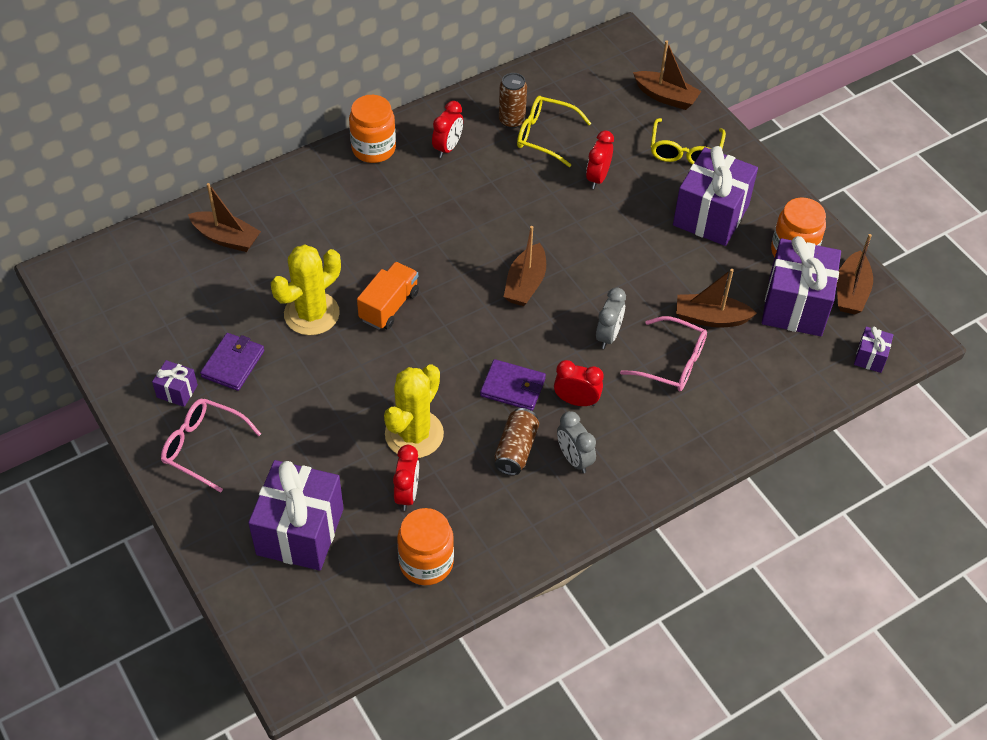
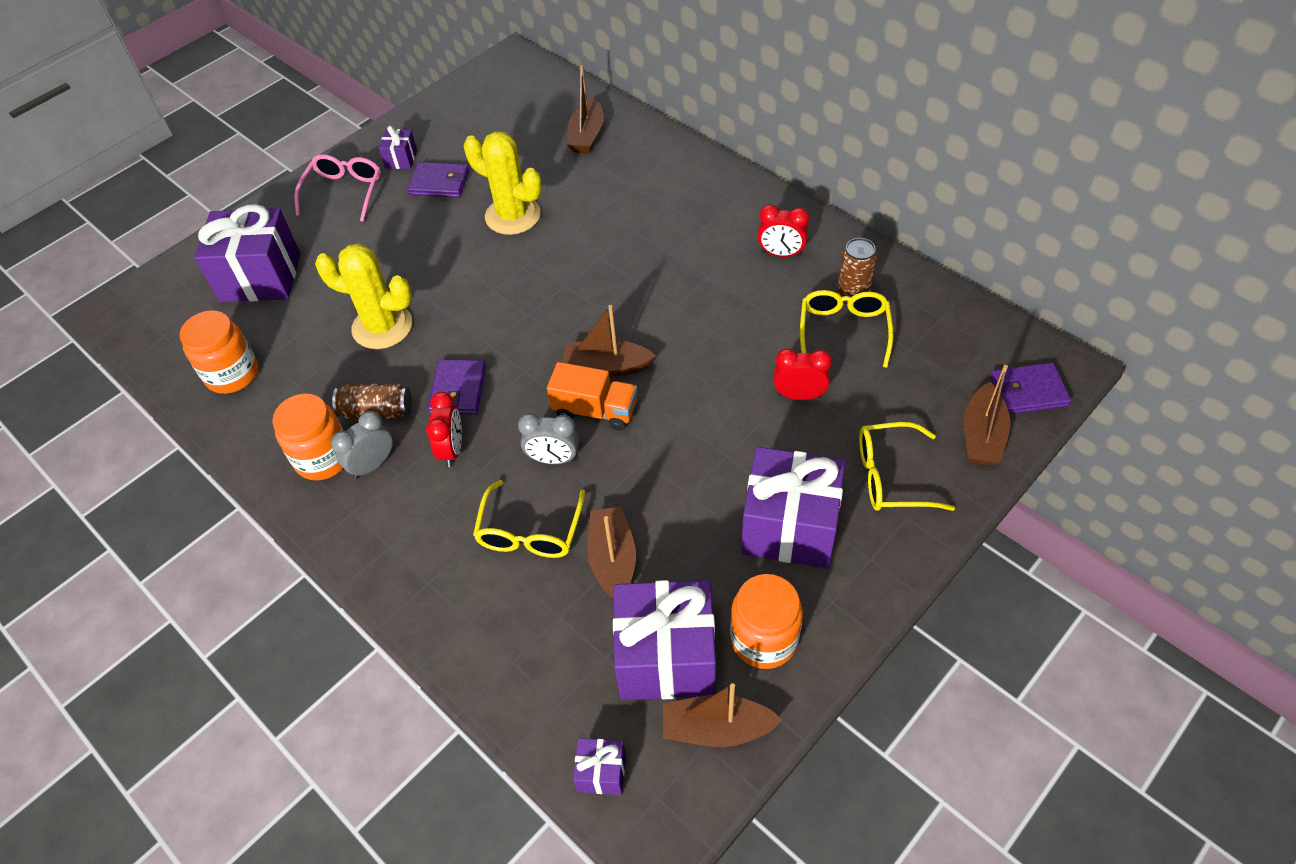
camera: 80 degrees right, 0 degrees up
(373, 148) = (750, 199): orange jar -> orange jar (323, 458)
(389, 306) = (539, 266): orange truck -> orange truck (595, 410)
(407, 494) = (310, 340): red clock -> none
(637, 62) = (1028, 391): none -> purple wallet
(671, 362) = (530, 531): pink glasses -> yellow glasses

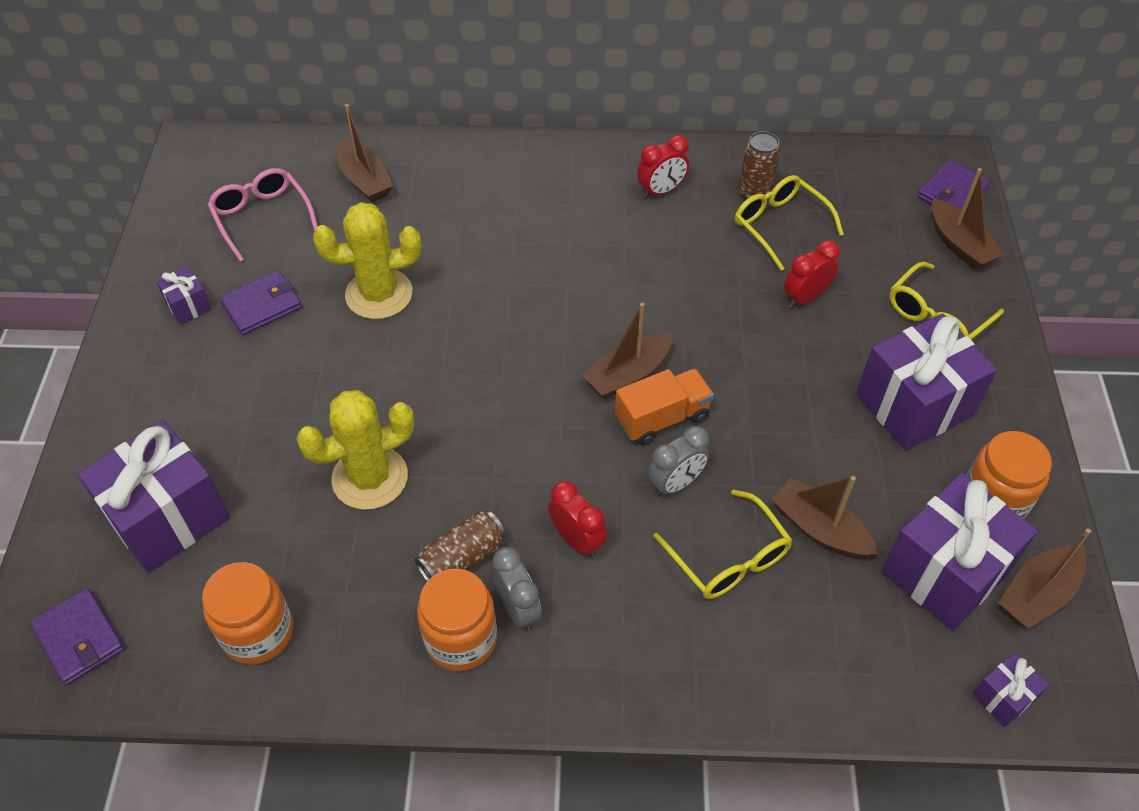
camera: 45 degrees left, 0 degrees up
(344, 192) = (161, 375): pink glasses -> pink glasses (262, 218)
(372, 465) = (518, 609): grey clock -> grey clock turned 150 degrees clockwise
(458, 390) = (518, 484): purple wallet -> purple wallet (79, 638)

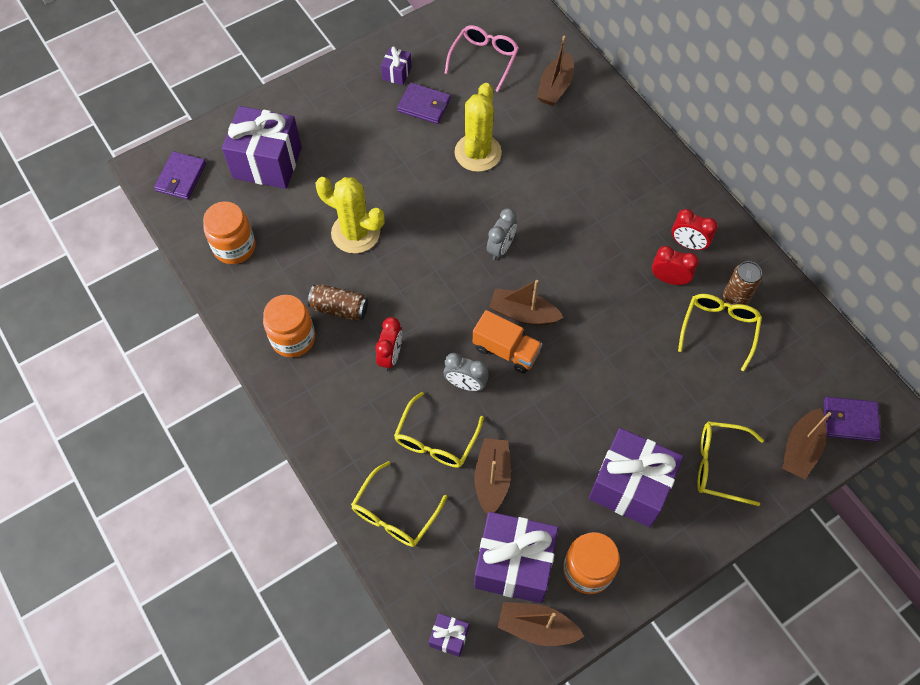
camera: 55 degrees right, 10 degrees up
(379, 294) = (478, 153): yellow cactus -> yellow cactus turned 60 degrees clockwise
(518, 609) = (329, 354): grey clock -> grey clock (501, 248)
(799, 661) = (395, 513): none -> yellow glasses
(805, 297) = (667, 377): red clock -> red clock (669, 279)

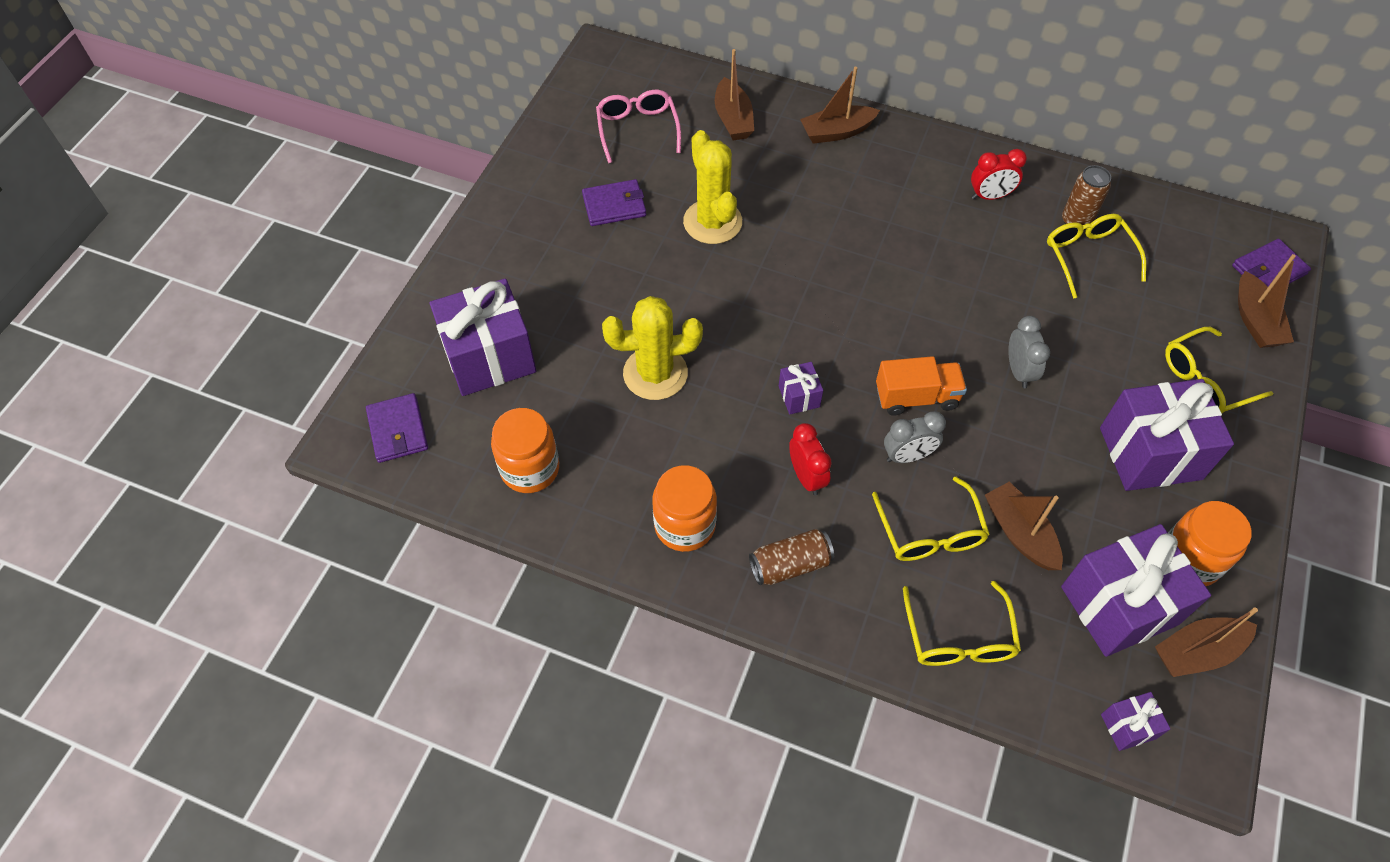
camera: 35 degrees left, 5 degrees down
(339, 308) = (708, 462): brown can -> brown can (790, 565)
(396, 73) = (556, 189): purple gift -> purple gift (799, 396)
(501, 248) = (820, 301): grey clock -> grey clock (1019, 371)
(523, 313) = (900, 351): brown boat -> brown boat (836, 132)
(669, 279) = (1003, 237): red clock -> none

